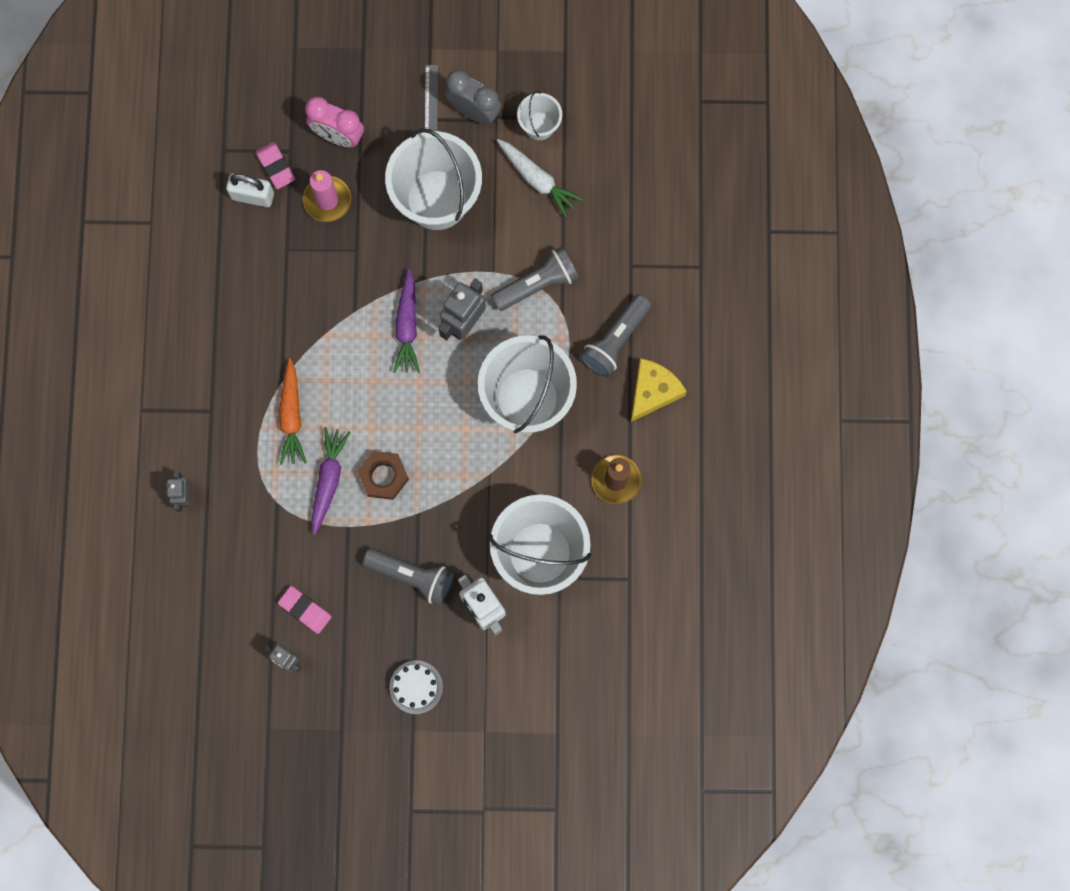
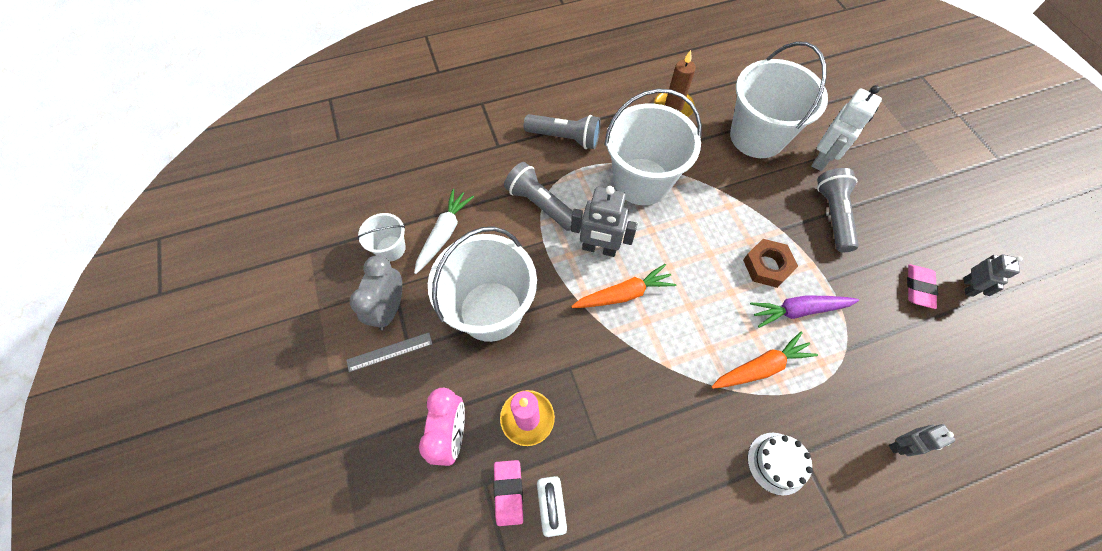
camera: 110 degrees left, 15 degrees down
(275, 167) = (508, 492): pink eraser -> pink eraser turned 45 degrees counterclockwise
(407, 326) = (624, 294): purple carrot -> orange carrot
(416, 687) = (912, 184): white cake -> white cake (777, 463)
(653, 391) = (594, 104): yellow cheese -> none

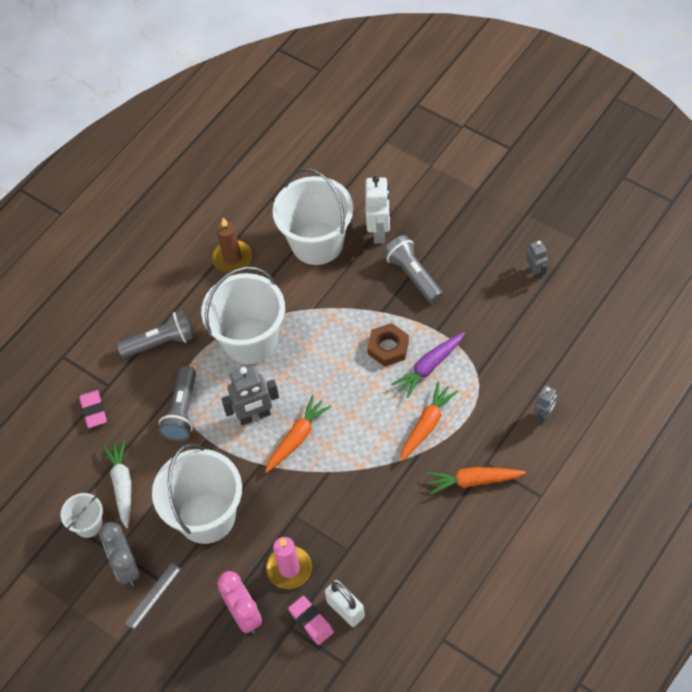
camera: 30 degrees left, 5 degrees down
(540, 204) = (182, 411): grey flashlight -> grey flashlight turned 90 degrees counterclockwise
(777, 463) = (473, 481): white cake -> orange carrot
(918, 288) = (502, 295): pink eraser -> pink eraser (93, 410)

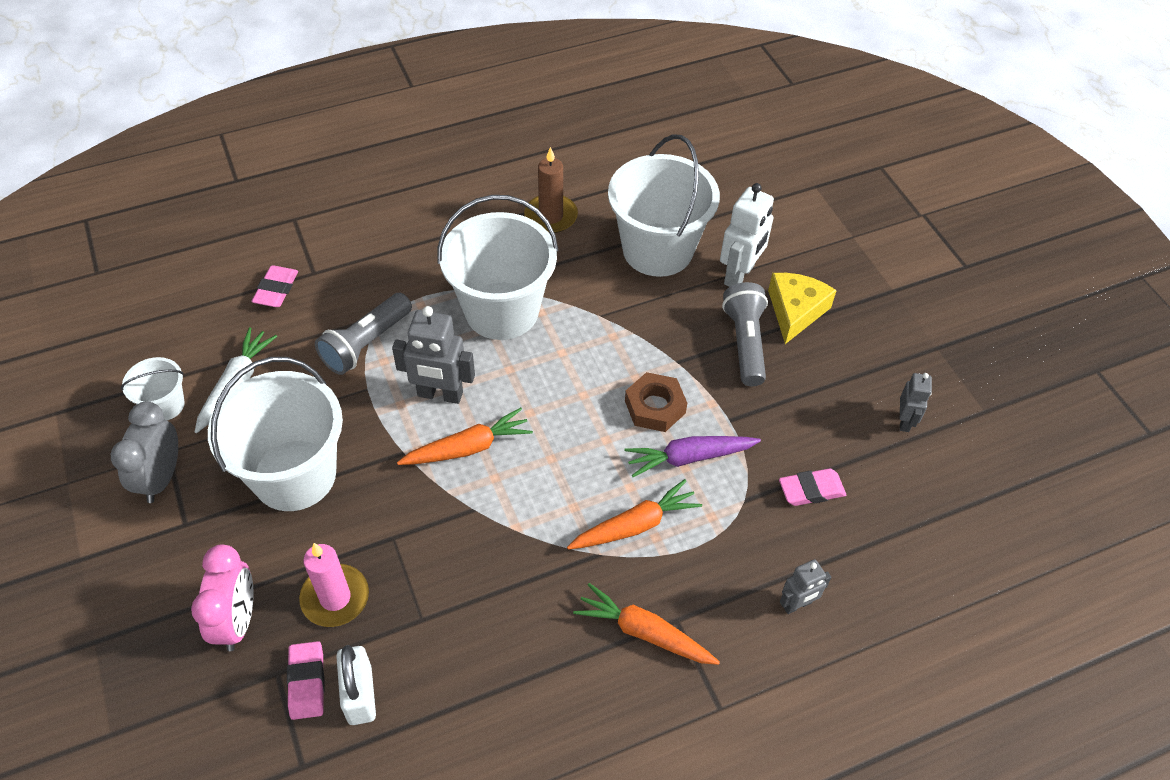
camera: 25 degrees right, 5 degrees down
(153, 596) = (160, 529): grey ruler -> none
(160, 342) = (403, 260): grey flashlight -> none
(429, 237) = (795, 311): none -> yellow cheese
(510, 345) = (811, 490): none -> pink eraser

